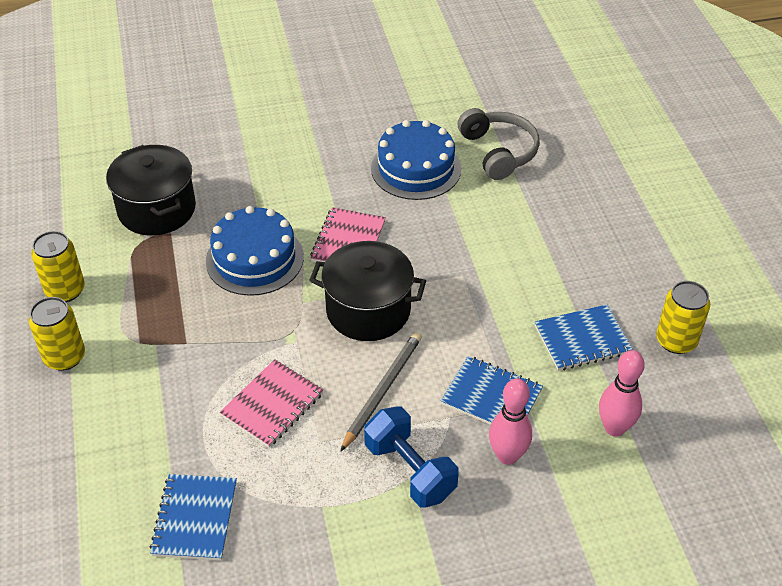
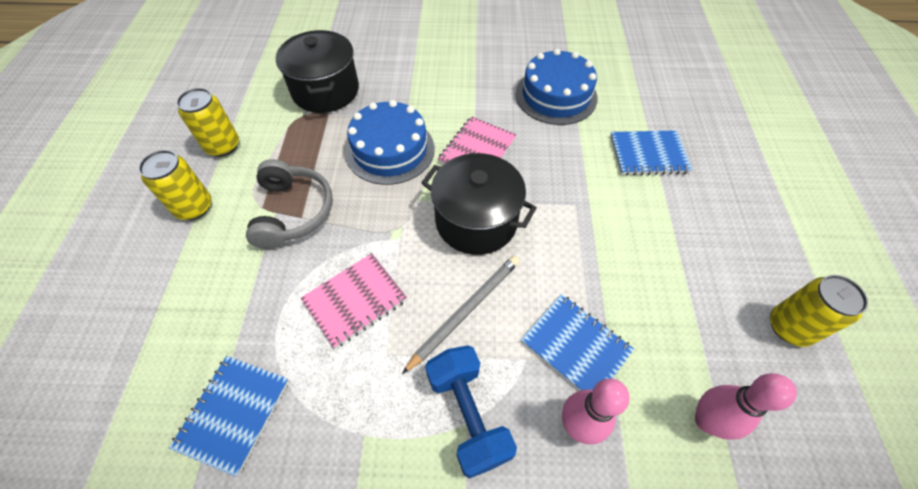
camera: 15 degrees right, 10 degrees up
(498, 152) = (634, 94): grey headphones -> grey headphones (293, 212)
(582, 340) = (685, 302): blue notebook -> blue notebook (648, 154)

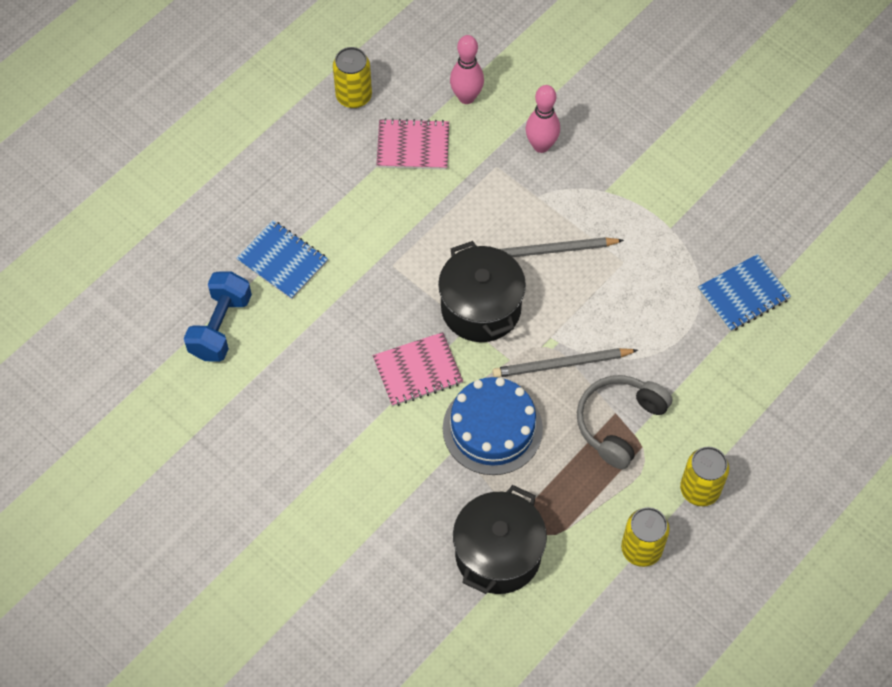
camera: 140 degrees left, 5 degrees up
(355, 301) = (619, 312): pink notebook -> pink notebook (413, 146)
(373, 223) = (562, 364): none -> grey pencil
(468, 415) = (600, 194): blue dumbbell -> blue dumbbell (220, 326)
(556, 96) = (286, 376): blue cake -> none
(575, 346) = (498, 181): blue notebook -> none

